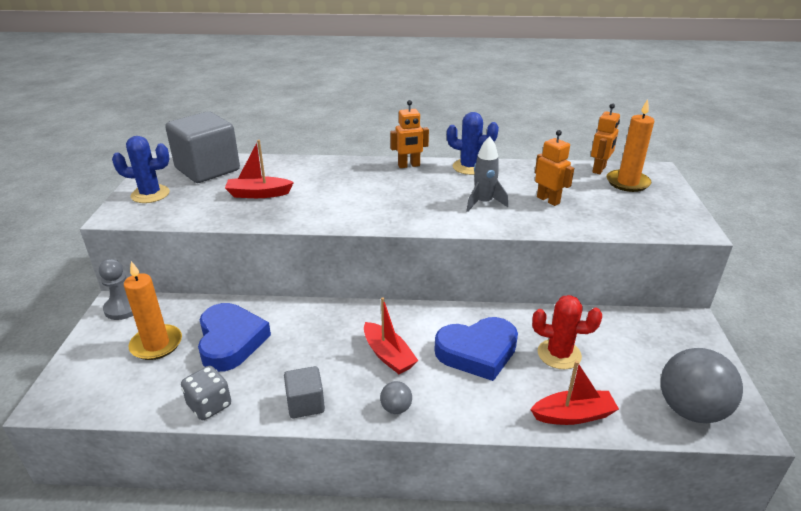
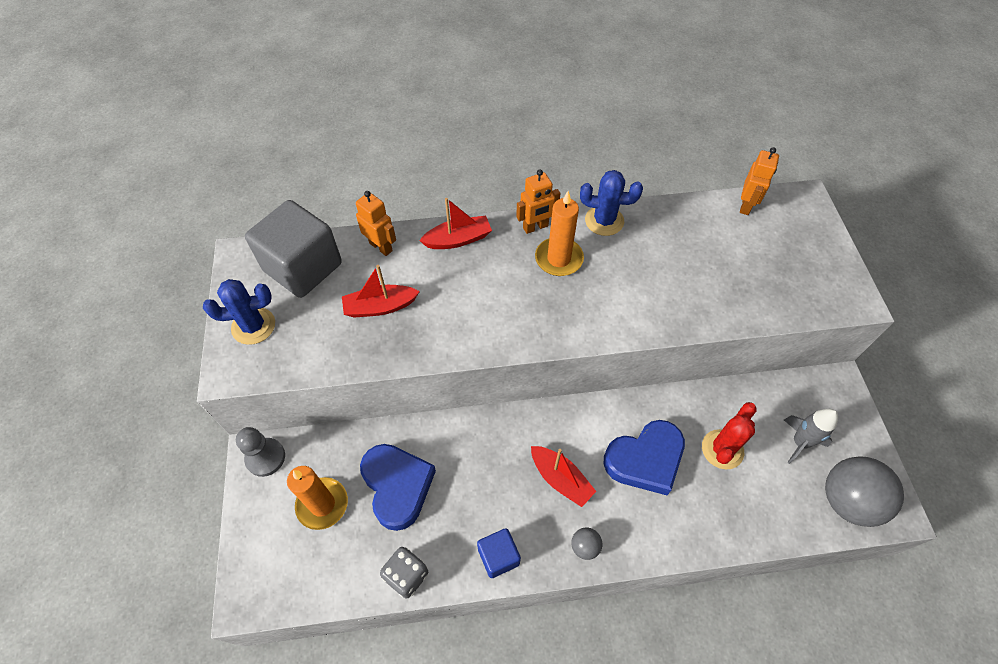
camera: 10 degrees left, 25 degrees up
(305, 404) = (498, 556): grey cube -> blue cube
(483, 203) = (634, 287): grey rocket -> grey rocket (800, 442)
(548, 200) = (701, 271): orange robot -> orange robot (381, 246)
(559, 354) = (722, 449): red cactus -> red cactus turned 60 degrees counterclockwise
(573, 415) = (746, 526): red boat -> red boat (458, 239)
(627, 183) = (779, 227): orange candle -> orange candle (559, 259)

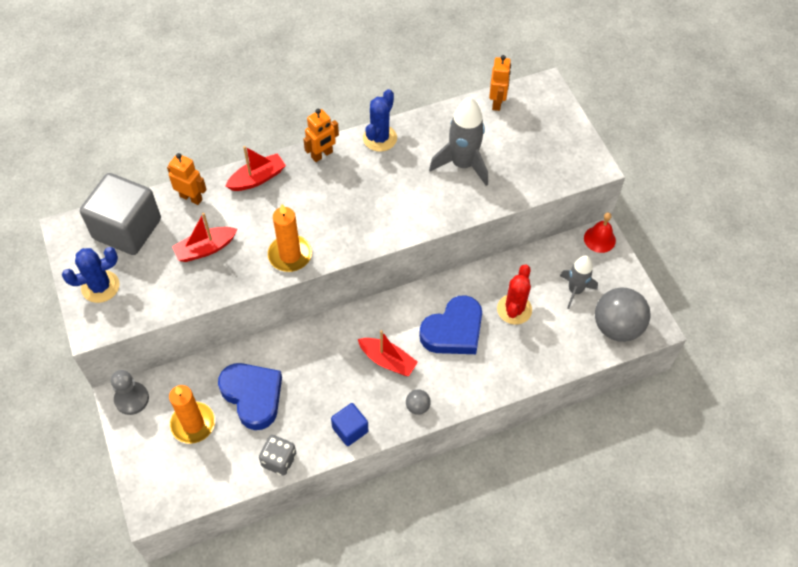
camera: 15 degrees left, 0 degrees up
(559, 259) = (348, 178): orange candle -> orange candle (290, 255)
(604, 221) = (380, 138): blue cactus -> blue cactus turned 60 degrees counterclockwise
(695, 268) = (462, 164): none -> grey rocket
(837, 385) = (599, 239): none -> red bell

